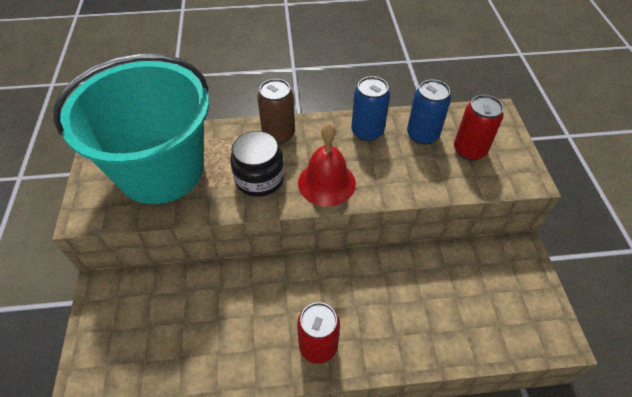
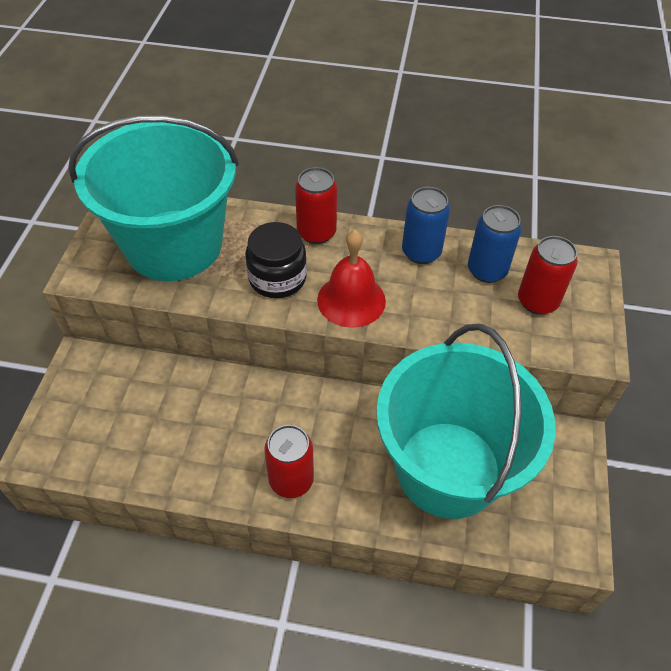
camera: 15 degrees right, 0 degrees up
(278, 134) = (316, 233): brown can -> red can
(438, 300) = (448, 469): none -> turquoise bucket

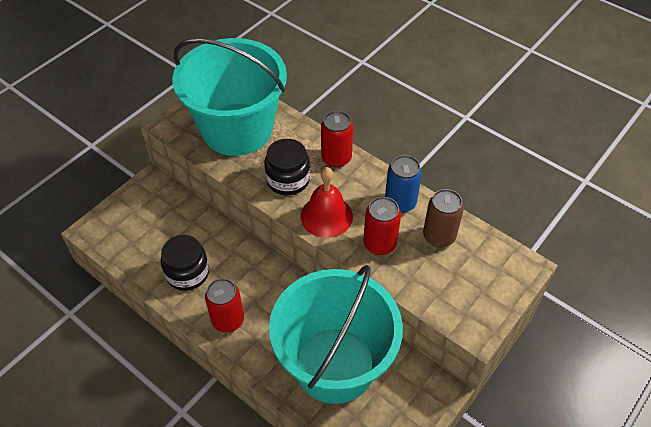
camera: 30 degrees right, 0 degrees up
(202, 448) = (187, 273): none -> black jar
(487, 270) = (439, 236): blue can -> brown can
(537, 301) = (460, 275): red can -> red can (379, 244)

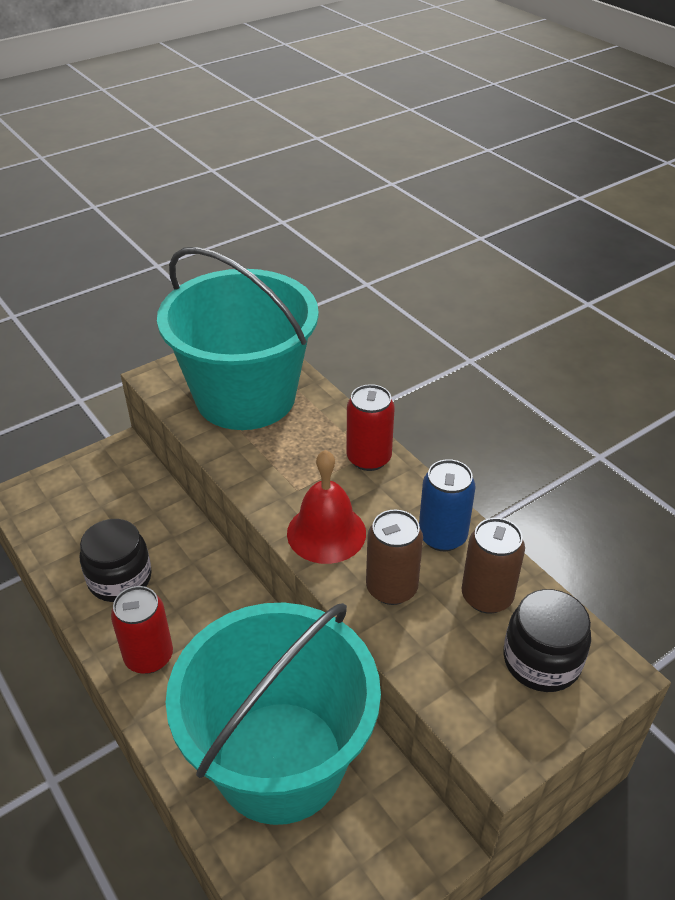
camera: 15 degrees right, 10 degrees down
(288, 180) = (289, 473): black jar -> black jar (541, 660)
(379, 244) = (391, 588): red can -> brown can

